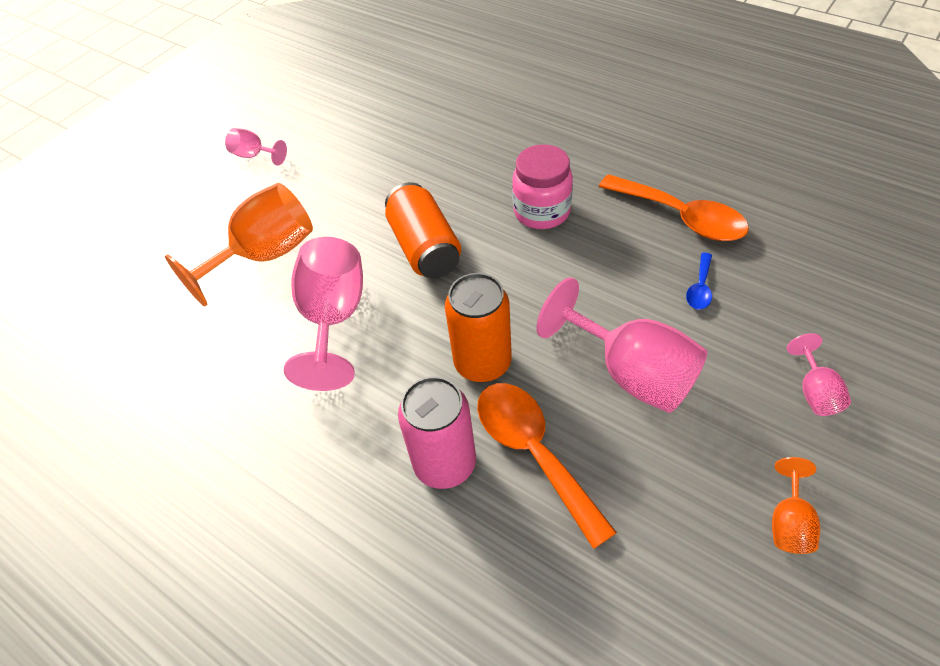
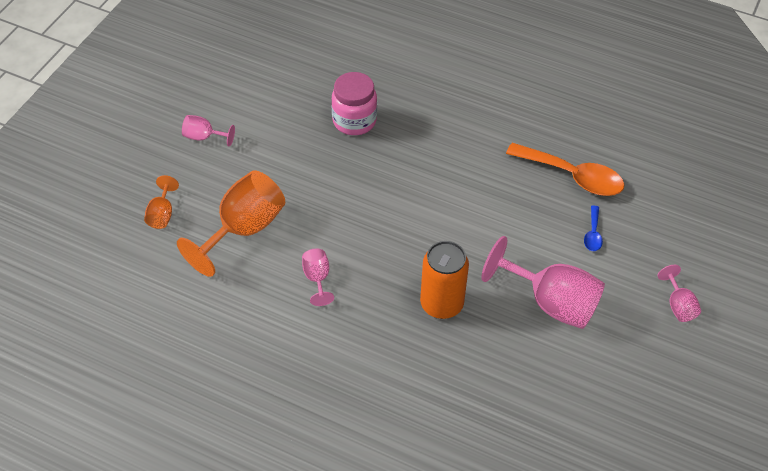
camera: 15 degrees left, 0 degrees up
(333, 319) = (317, 279): pink goblet -> pink goblet, size x0.49
(425, 248) = (376, 214): orange can -> none
(445, 464) = (429, 379): pink can -> none
(533, 452) = (491, 365): orange spoon -> none
(542, 212) = (463, 177): pink jar -> pink jar (354, 121)
(789, 522) = (666, 394): orange goblet -> orange goblet (162, 214)

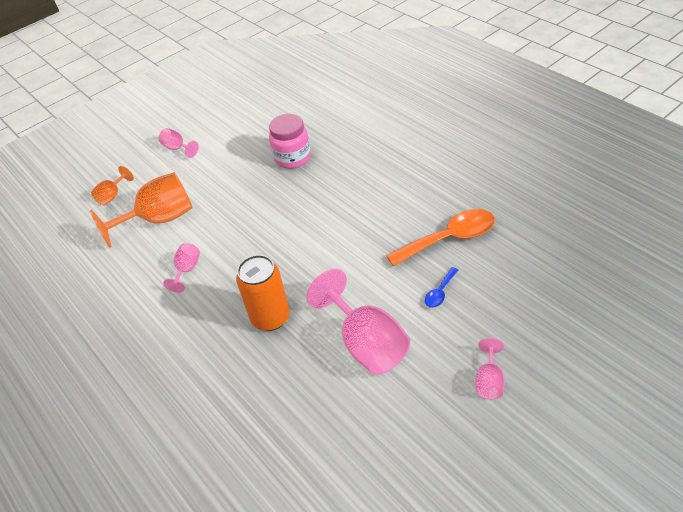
camera: 30 degrees right, 5 degrees down
(573, 176) = (449, 238): orange spoon -> orange spoon turned 75 degrees counterclockwise

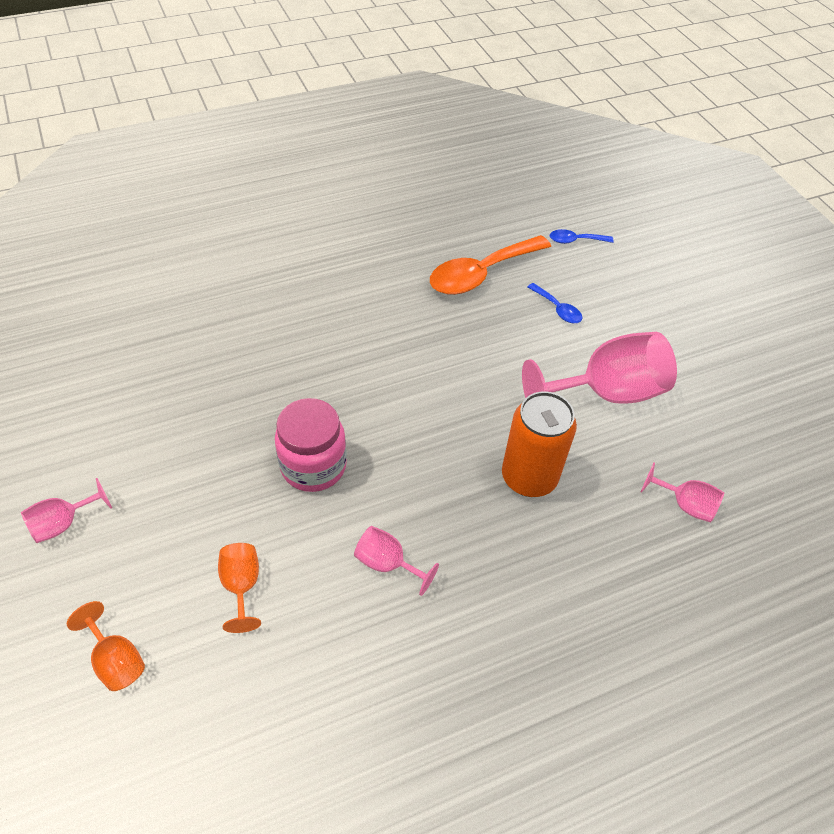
camera: 80 degrees left, 5 degrees up
(159, 219) = (242, 586): orange goblet -> orange goblet, size x0.49
(292, 158) = (224, 372): pink jar -> pink jar (313, 466)
(449, 238) = (481, 274): orange spoon -> orange spoon turned 120 degrees counterclockwise
(489, 381) = (686, 314): pink goblet -> pink goblet (685, 504)
(531, 283) = (575, 240): none -> blue spoon

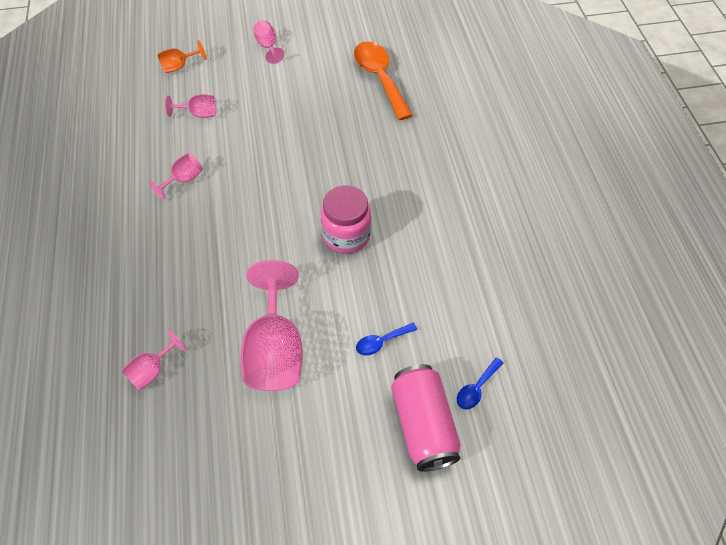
camera: 105 degrees right, 5 degrees up
(242, 586) = (198, 114): orange goblet -> pink goblet
(313, 466) = (268, 153): pink jar -> pink jar (346, 235)
(481, 274) = (437, 290): orange spoon -> orange spoon (379, 78)
(529, 477) = (215, 271): orange can -> none
(575, 240) = (476, 388): blue spoon -> blue spoon turned 150 degrees counterclockwise
(626, 271) = (423, 425): none -> pink can

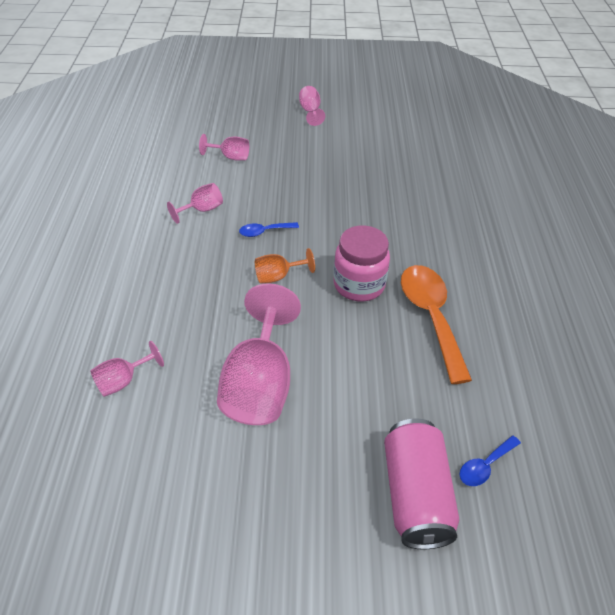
camera: 10 degrees right, 10 degrees down
(179, 66) = (221, 116): orange goblet -> orange goblet (278, 276)
(379, 78) = (417, 150): orange spoon -> orange spoon (430, 316)
(381, 342) = (380, 396): blue spoon -> blue spoon (264, 232)

